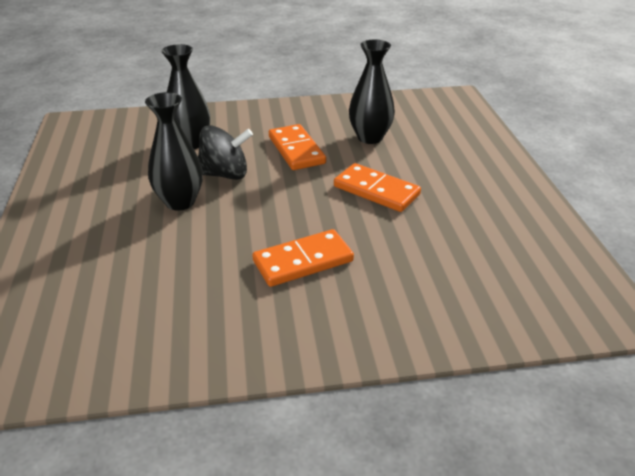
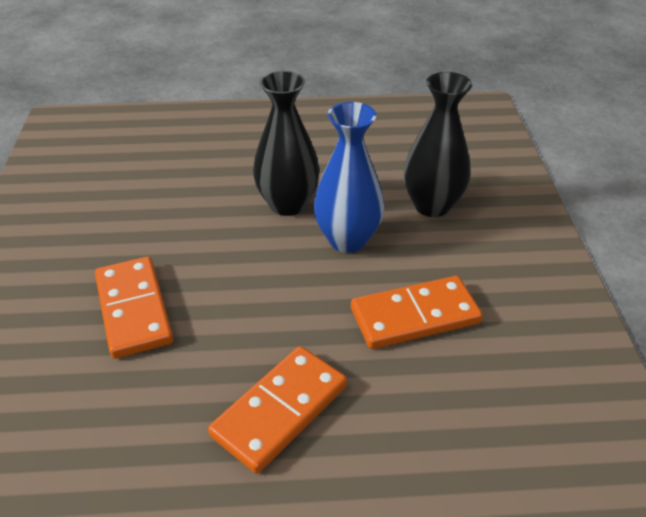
camera: 95 degrees right, 5 degrees up
(225, 174) = (347, 240): black spinning top -> blue vase
(370, 137) = (465, 425): black vase -> none

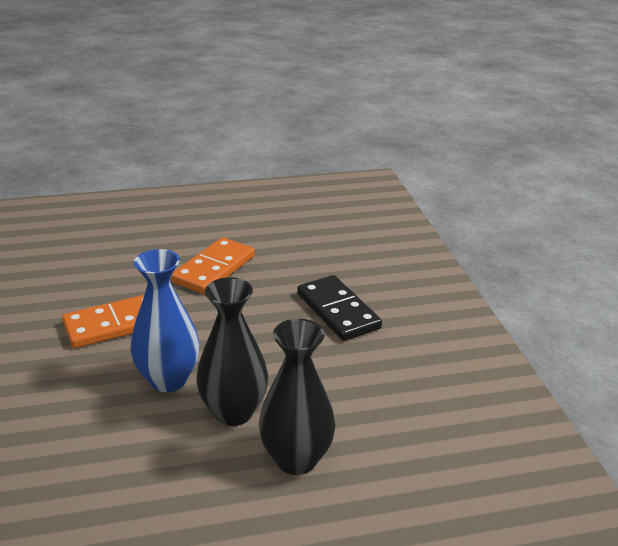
camera: 170 degrees right, 10 degrees down
(134, 309) = (338, 311): orange domino -> black domino
(432, 205) = (72, 426): black vase -> black vase (296, 459)

